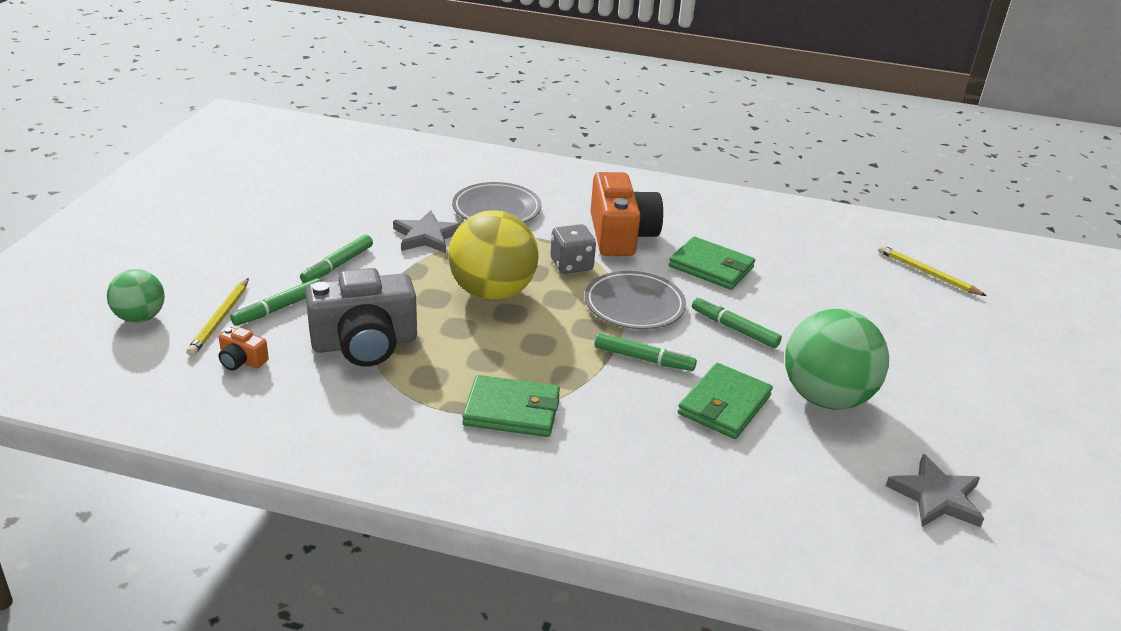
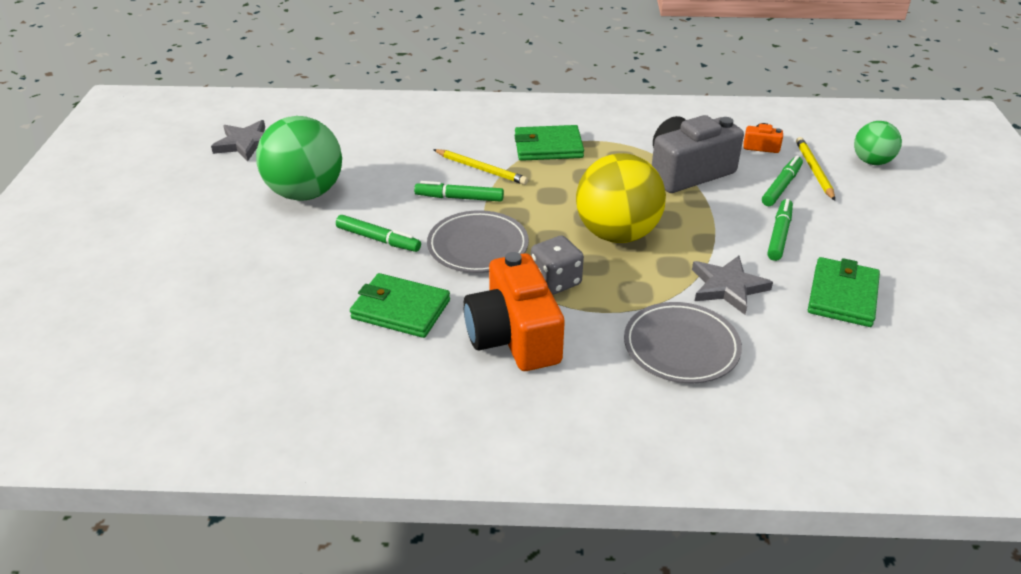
camera: 170 degrees right, 5 degrees up
(724, 405) = (390, 175): green wallet -> green wallet (842, 295)
(927, 273) = (130, 354): yellow pencil -> yellow pencil (481, 169)

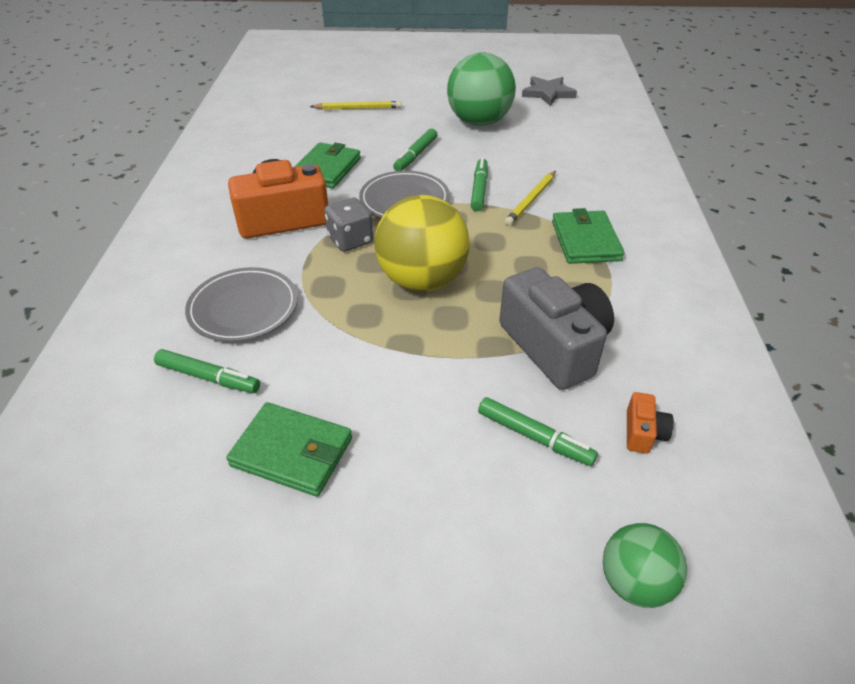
camera: 90 degrees right, 5 degrees up
(728, 287) = (324, 352): grey star -> none
(779, 235) = (419, 413): green marker -> green marker (208, 377)
(814, 170) = (586, 487): yellow pencil -> yellow pencil (358, 108)

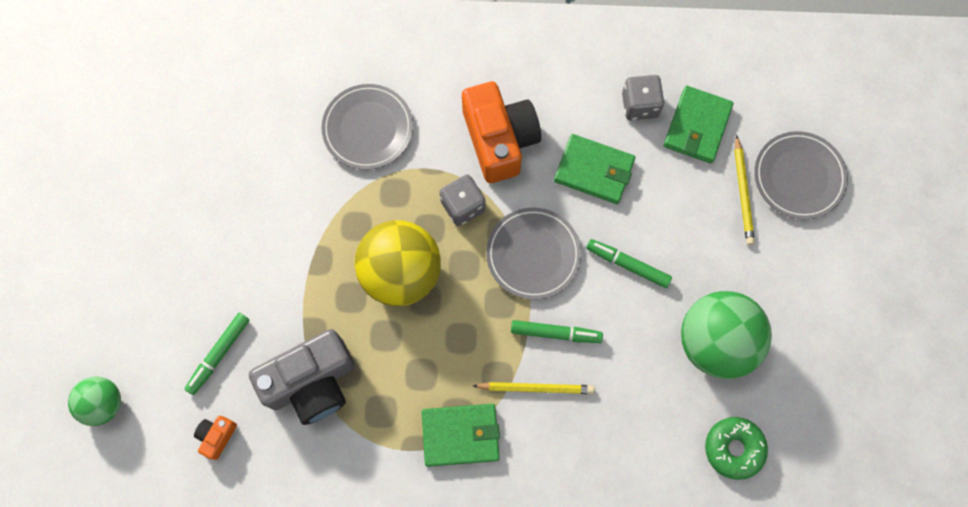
camera: 90 degrees right, 30 degrees up
(208, 377) = (291, 119): green marker -> none
(269, 147) = (639, 105): none -> grey dice
(292, 452) = (218, 187): green wallet -> green wallet (697, 126)
(349, 89) = (798, 177): none -> grey plate
(531, 200) = (535, 388): yellow pencil -> yellow pencil turned 150 degrees clockwise
(548, 93) = (808, 442): grey star -> none
(559, 118) = (733, 448): none -> green donut
(643, 433) = (217, 436): orange camera -> orange camera turned 105 degrees clockwise

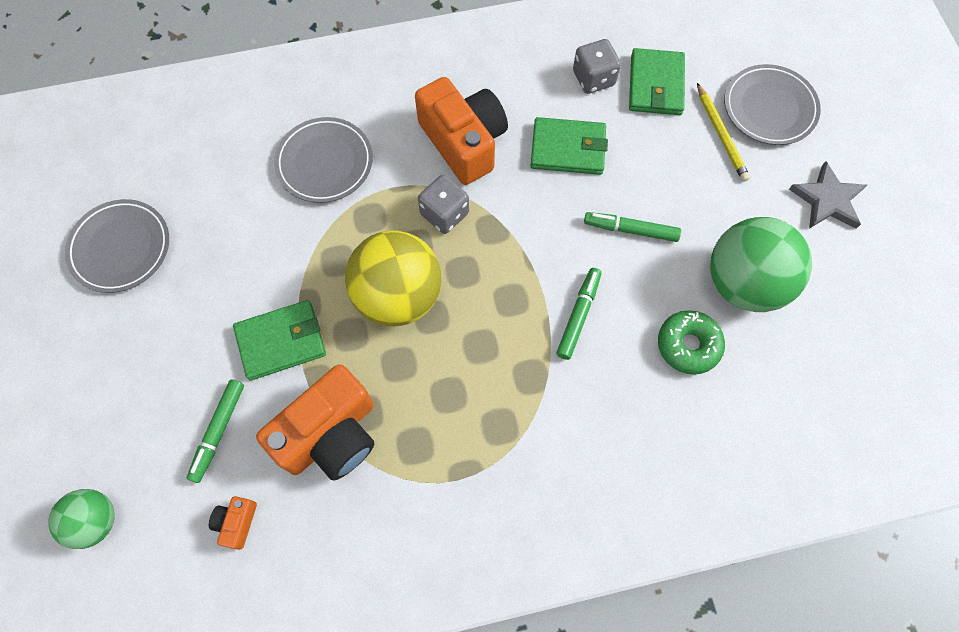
camera: 15 degrees left, 5 degrees down
(312, 382) = (330, 434): grey camera -> orange camera
(460, 435) = (509, 448): green wallet -> green wallet (281, 341)
(533, 254) = (531, 243): grey plate -> grey plate (120, 248)
(535, 388) = (575, 377): yellow pencil -> none
(555, 333) = (578, 315): green marker -> green marker turned 60 degrees counterclockwise
(733, 448) = (800, 384): green donut -> green donut (688, 345)
(821, 283) = (827, 200): none -> grey star

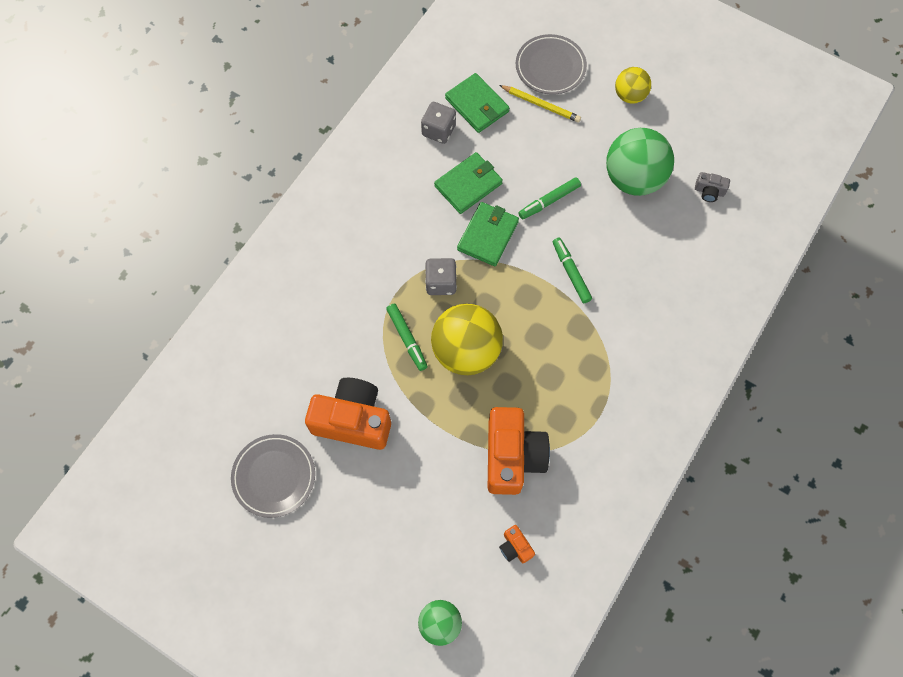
camera: 45 degrees left, 0 degrees up
(218, 431) = (451, 514): green marker -> green marker (407, 339)
(281, 341) = (430, 436): green wallet -> green wallet (488, 235)
(325, 163) = (339, 316): grey plate -> none
(464, 142) = (406, 232): orange camera -> orange camera (353, 420)
(688, 345) = (640, 237): green donut -> none
(816, 367) = (709, 191): none -> grey camera
(827, 200) = (629, 95): grey star -> yellow ball

